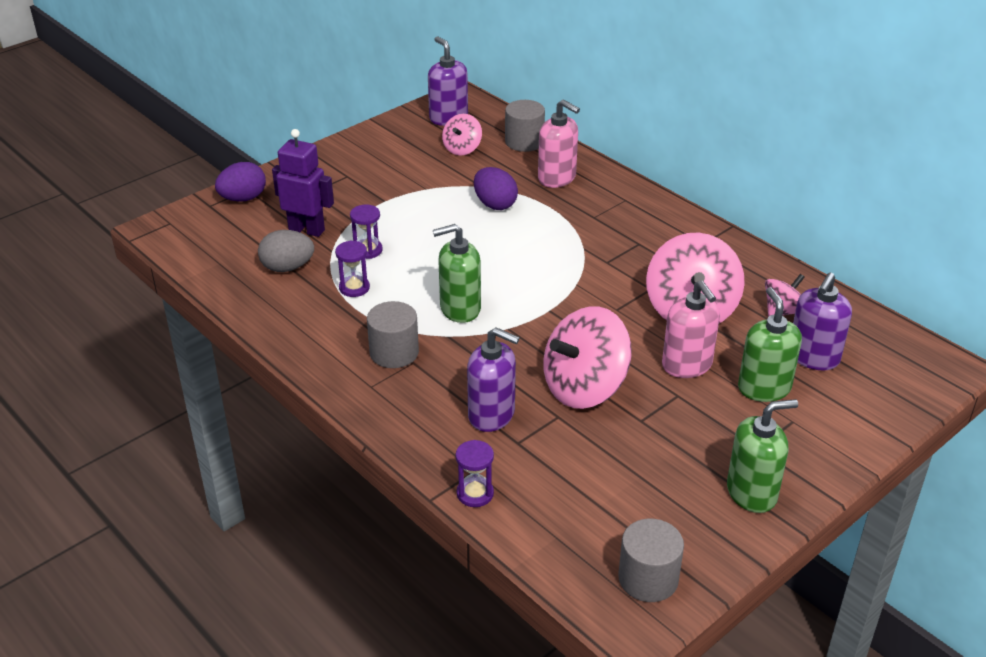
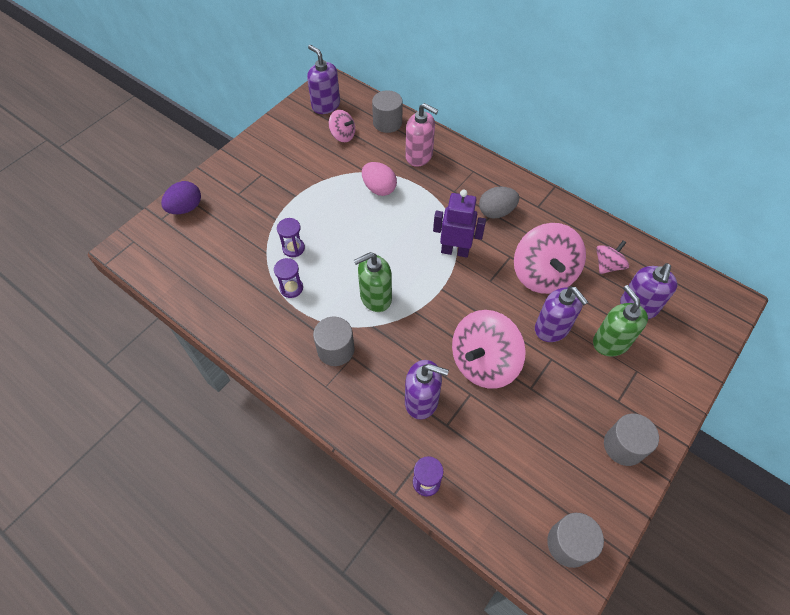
camera: 10 degrees left, 20 degrees up
(287, 267) = (236, 275): grey egg -> grey egg (496, 212)
(307, 229) = (242, 233): purple robot -> purple robot (455, 251)
(462, 149) = (343, 135): pink spinning top -> pink spinning top turned 75 degrees counterclockwise
(495, 204) = (379, 188): purple egg -> pink egg
(687, 365) = (552, 328): pink soap dispenser -> purple soap dispenser
(752, 493) = (623, 446): green soap dispenser -> grey cylinder

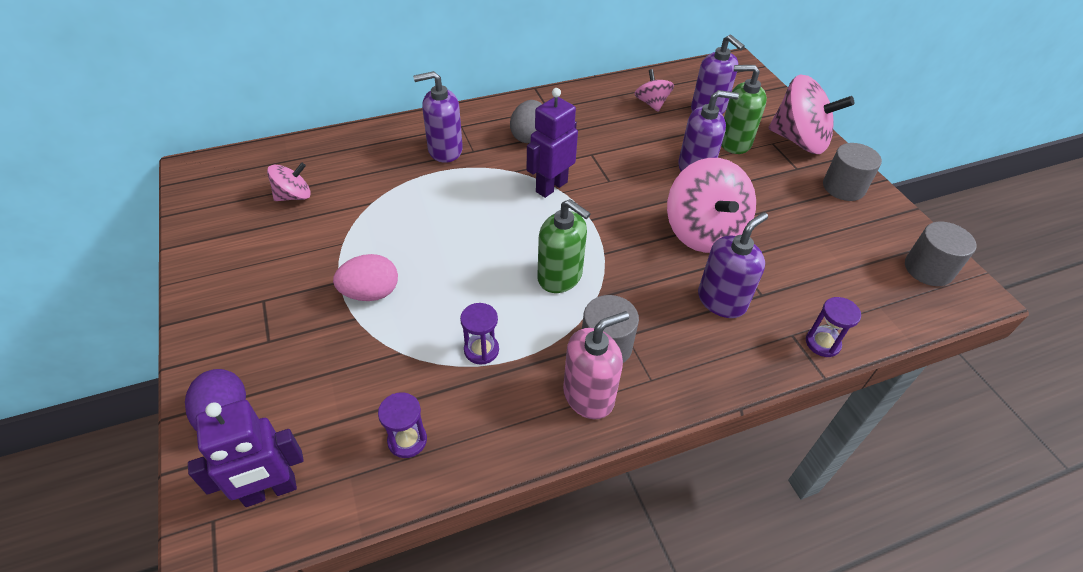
camera: 60 degrees left, 10 degrees down
(157, 252) = (270, 491): none -> purple robot
(293, 248) = (420, 320): purple hourglass -> purple hourglass (407, 440)
(326, 105) = (226, 189): purple soap dispenser -> purple soap dispenser (445, 150)
(375, 297) = (560, 277): green soap dispenser -> green soap dispenser turned 60 degrees counterclockwise
(379, 188) = (409, 203): pink egg -> pink egg (370, 293)
(387, 122) = (320, 152): grey cylinder -> none
(419, 156) = (398, 152): pink soap dispenser -> pink soap dispenser (589, 395)
(543, 274) = (630, 144): pink spinning top -> pink spinning top (799, 140)

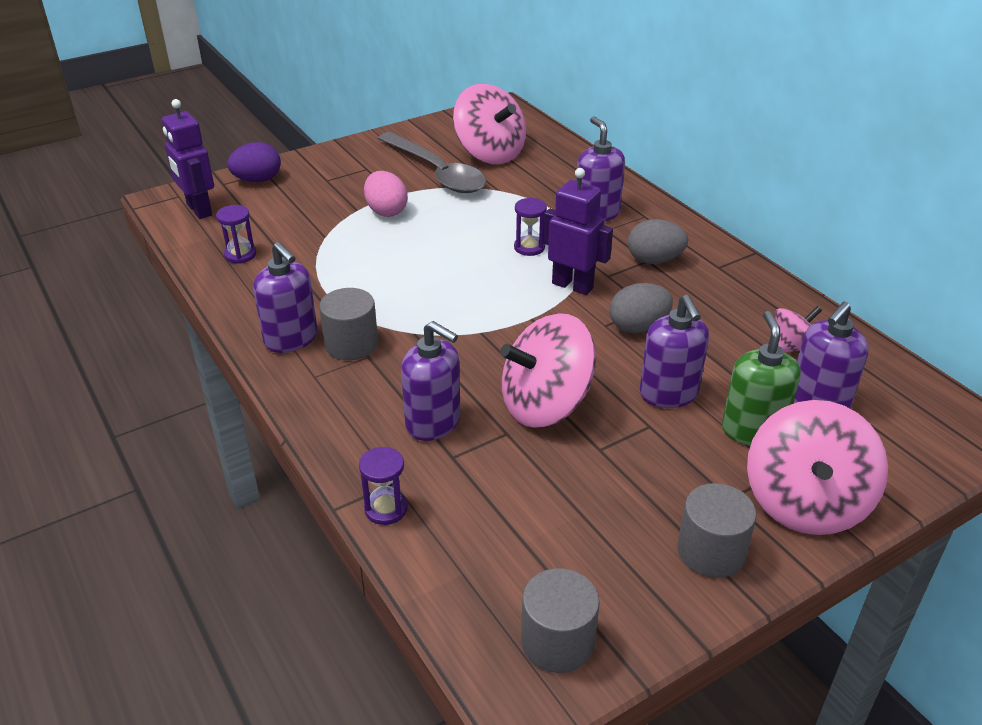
camera: 80 degrees right, 10 degrees down
(294, 196) = (490, 153): pink spinning top -> pink spinning top, size x1.90
(310, 241) = (437, 173): none -> grey spoon
(481, 350) = (334, 275): purple hourglass -> purple hourglass (529, 247)
(560, 277) = (436, 307): green soap dispenser -> none
(589, 395) = (291, 339): pink soap dispenser -> purple soap dispenser
(615, 164) = (638, 327): none -> grey egg

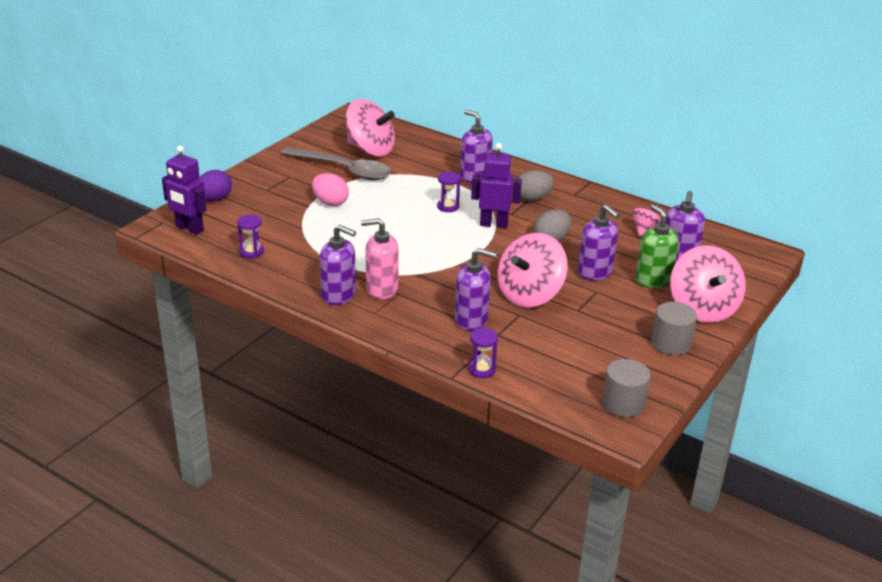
camera: 25 degrees left, 5 degrees down
(351, 344) = (381, 289): grey cylinder -> pink soap dispenser

